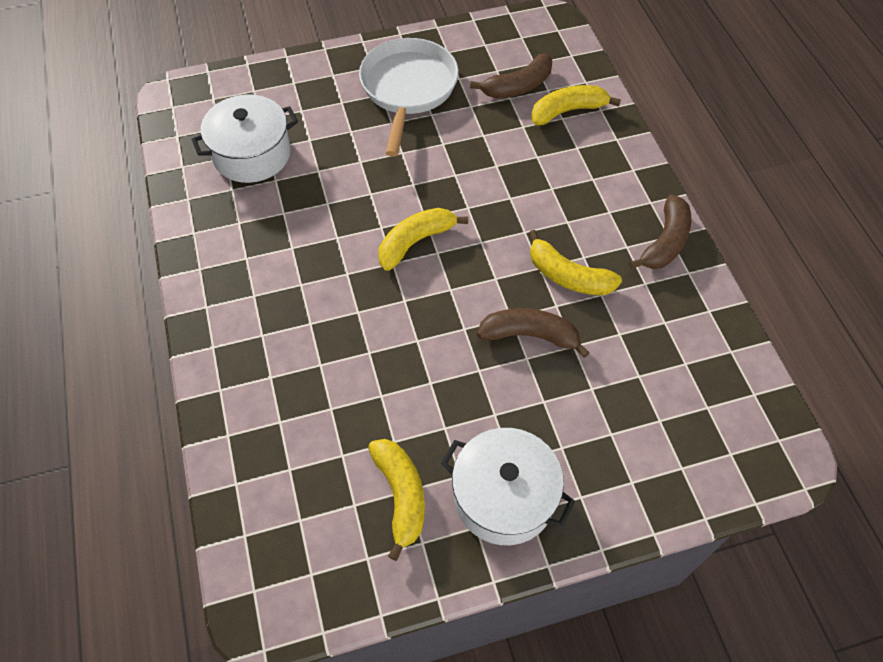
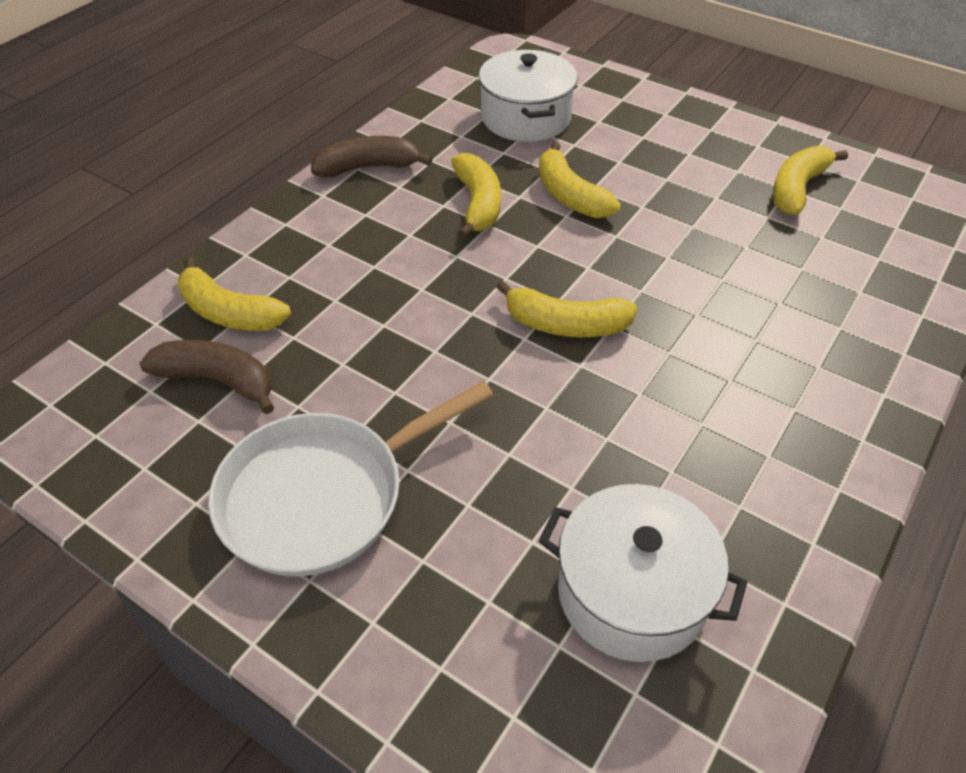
camera: 130 degrees left, 10 degrees down
(504, 497) = (718, 144): white pot -> white pot (526, 118)
(530, 335) = (570, 195): brown banana -> yellow banana

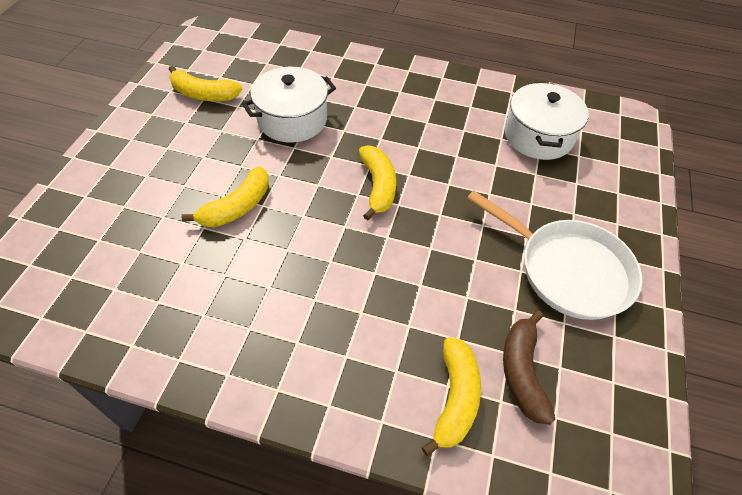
camera: 110 degrees left, 5 degrees up
(368, 167) = (224, 365): brown banana -> none
(478, 204) = (262, 263): yellow banana -> none
(526, 118) = (122, 258): white pot -> white pot (292, 119)

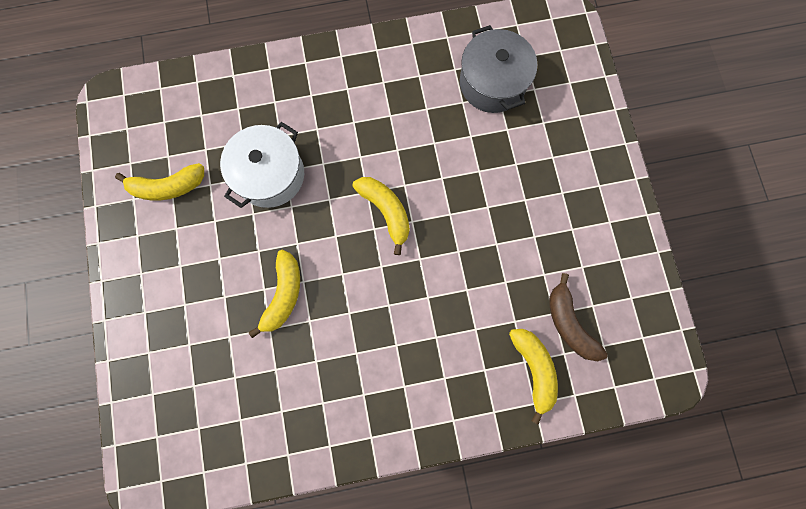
camera: 25 degrees left, 25 degrees up
(538, 136) = (492, 83): white pot -> grey pot
(567, 270) = (567, 217): white pan -> none

